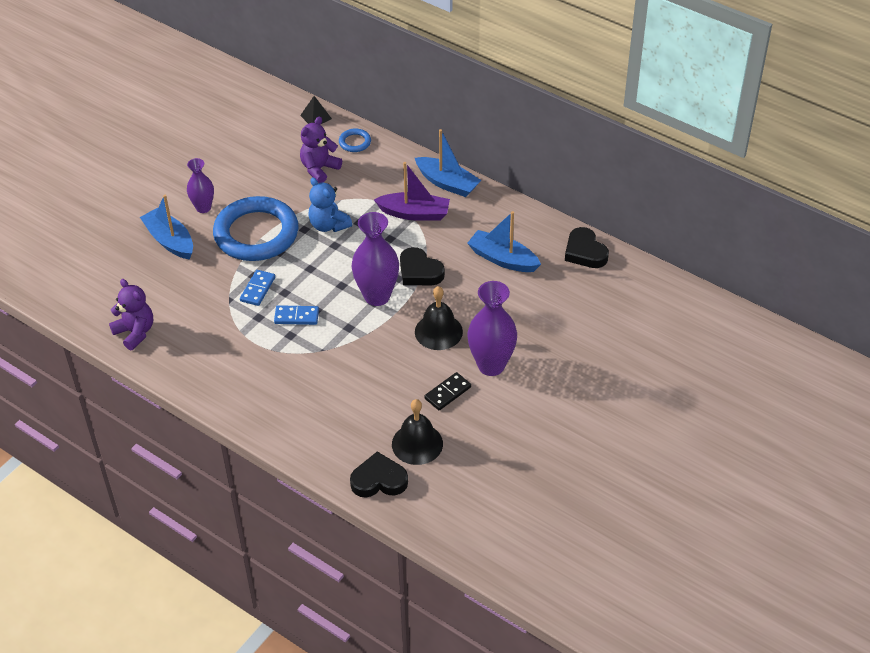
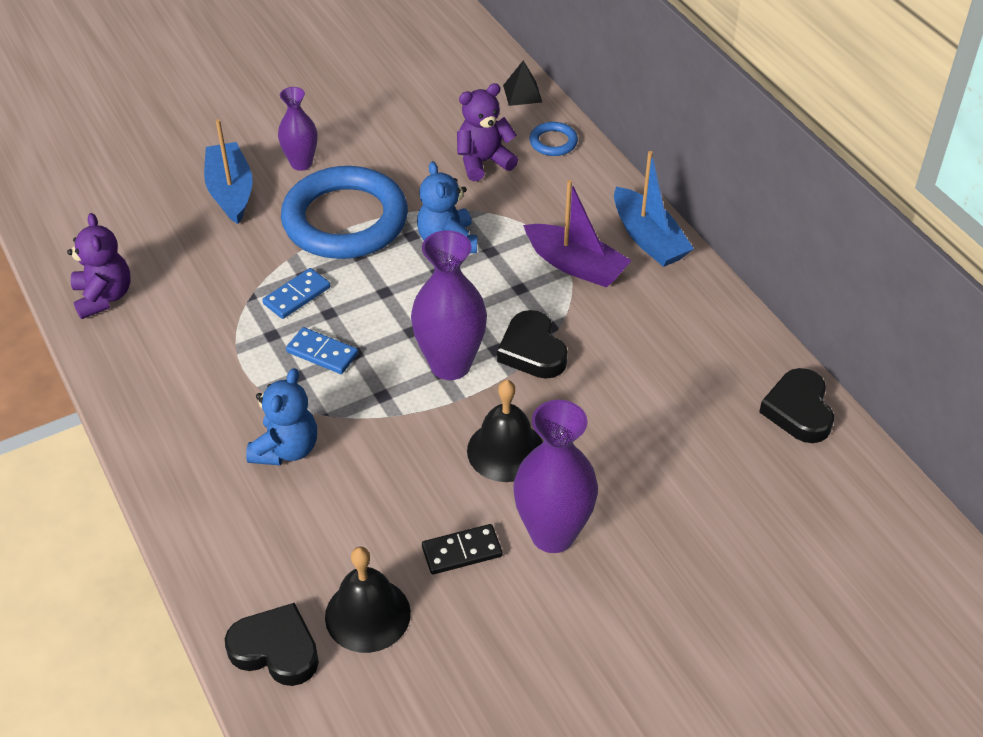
camera: 25 degrees right, 0 degrees up
(312, 377) = (286, 449): none -> blue teddy bear
(503, 259) = (665, 376): blue boat -> none

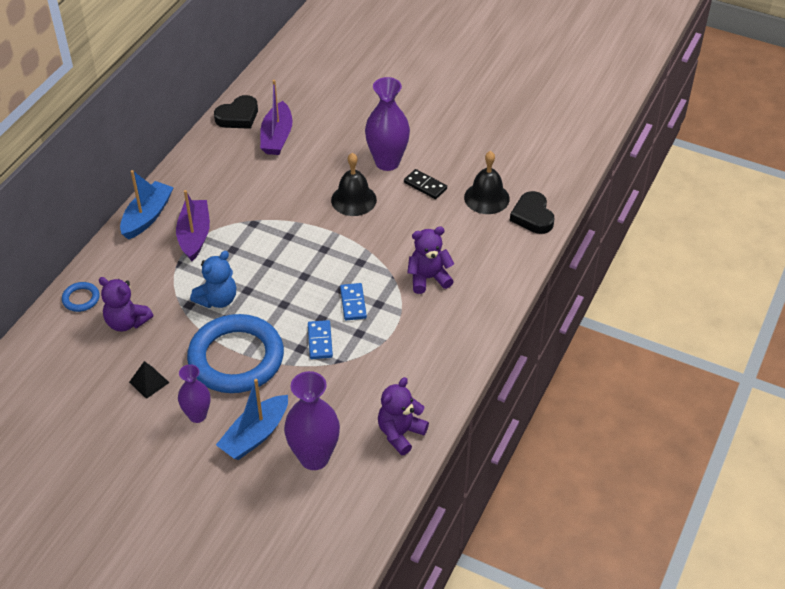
camera: 125 degrees left, 0 degrees up
(286, 449) = (428, 278): blue teddy bear -> purple teddy bear
(297, 295) = (320, 341): blue domino -> blue domino turned 75 degrees clockwise
(450, 365) = (315, 247): purple vase -> purple vase (314, 457)
(522, 93) = (34, 340): black pyramid -> black pyramid (149, 382)
(532, 351) = (277, 222): black heart -> none
(715, 432) = (277, 137): none -> purple boat

